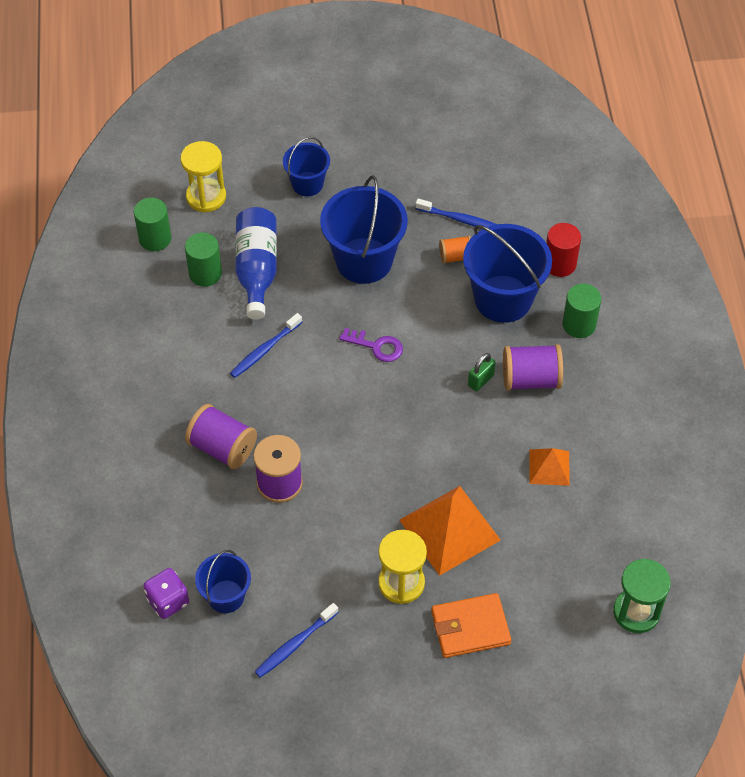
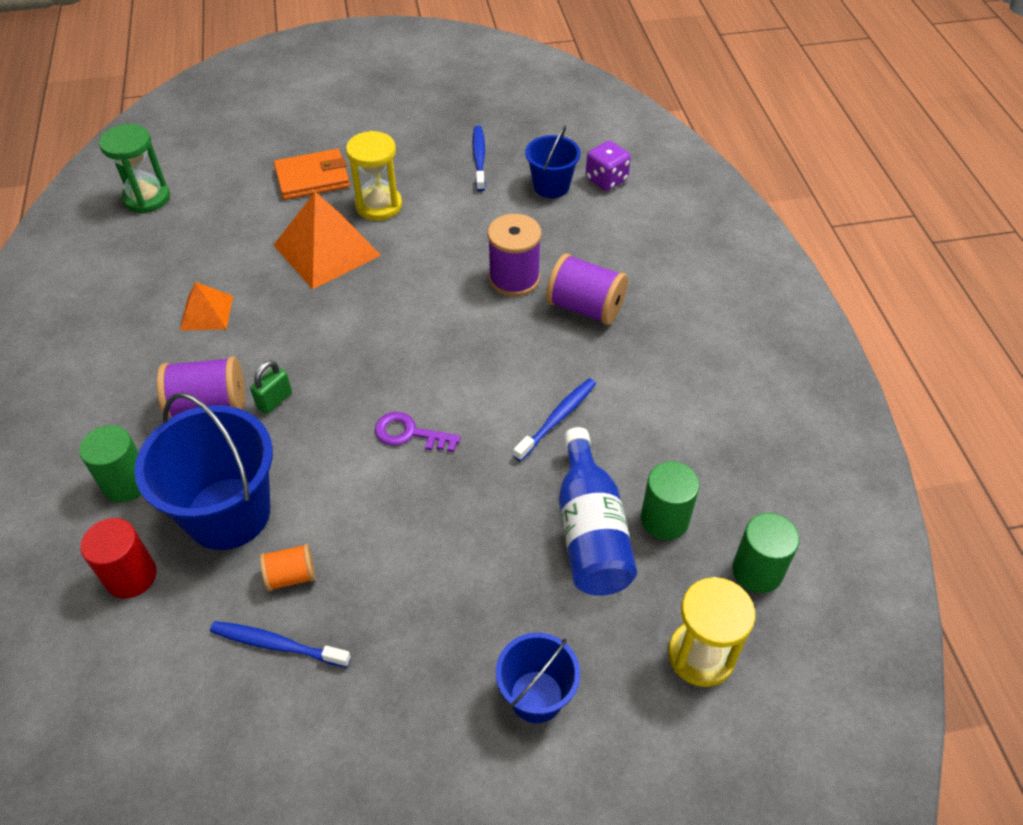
camera: 175 degrees right, 5 degrees down
(295, 644) = (479, 158): blue toothbrush -> blue toothbrush turned 45 degrees counterclockwise
(364, 260) = (432, 558): blue bucket -> none

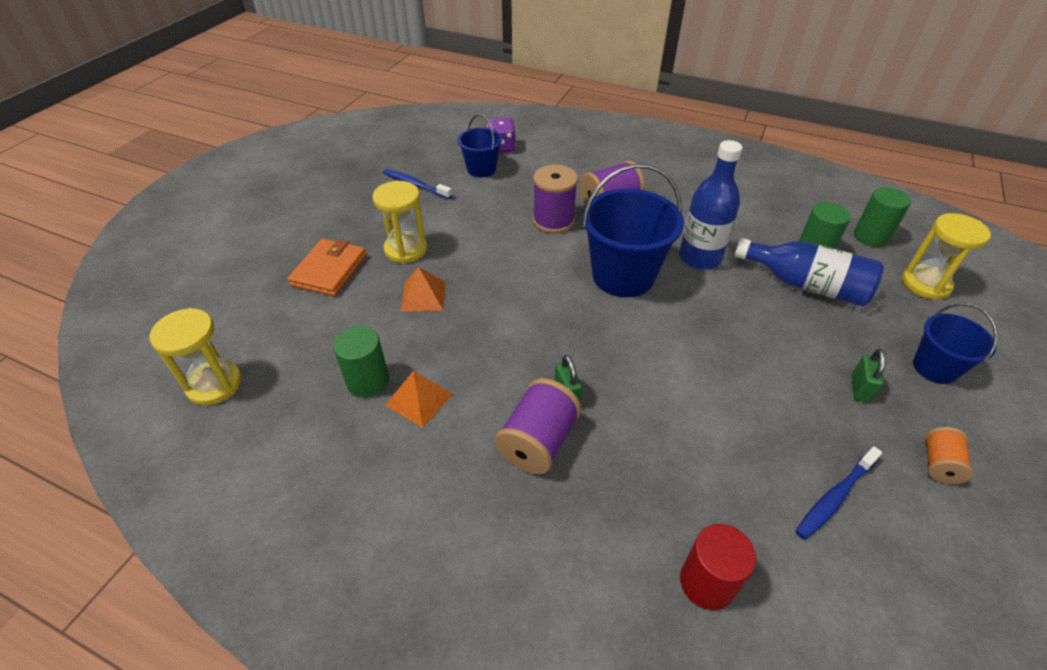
camera: 55 degrees left, 5 degrees down
(126, 483) = (587, 543): green cylinder -> green cylinder (368, 381)
(146, 198) = (214, 384): green hourglass -> yellow hourglass
(228, 513) = (674, 476): blue bucket -> blue bucket (623, 276)
(291, 576) = (767, 459): orange spool -> orange spool (939, 464)
(326, 250) = (423, 296): orange pyramid -> orange pyramid, size x0.55
(410, 434) = (662, 331): purple key -> none
(446, 629) = (860, 389): none -> green padlock
(557, 419) = (699, 257): blue toothbrush -> blue bottle

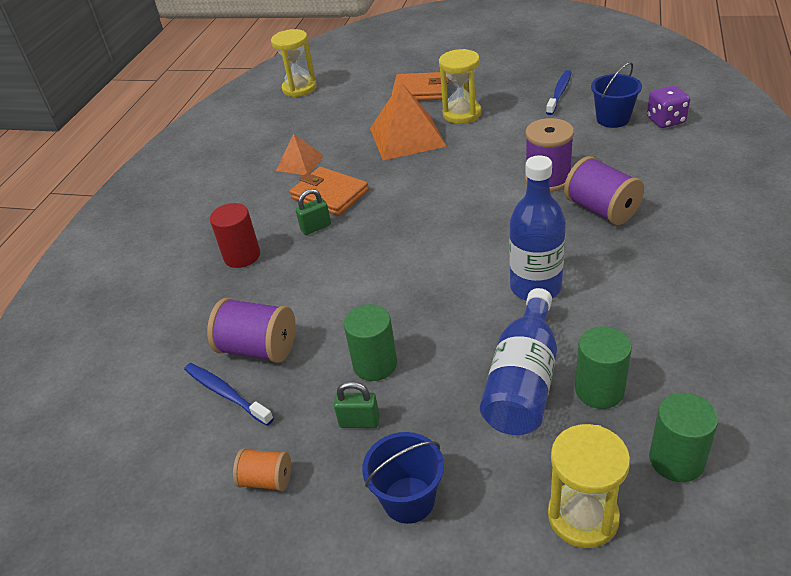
camera: 85 degrees right, 5 degrees down
(368, 381) = (312, 139): green cylinder -> green cylinder (375, 364)
(423, 296) = (407, 137): orange pyramid -> orange pyramid, size x1.81
(506, 376) = (329, 194): none -> orange wallet
(538, 442) = (268, 222): purple spool -> purple spool (258, 348)
(623, 276) = (478, 236): blue bucket -> none
(707, 582) = (155, 318): red cylinder -> red cylinder (242, 256)

